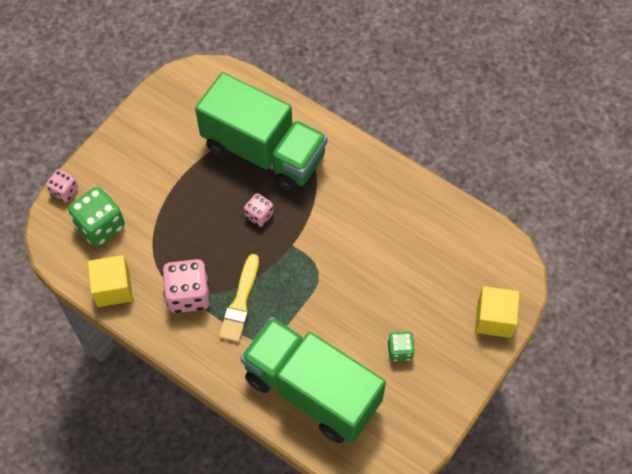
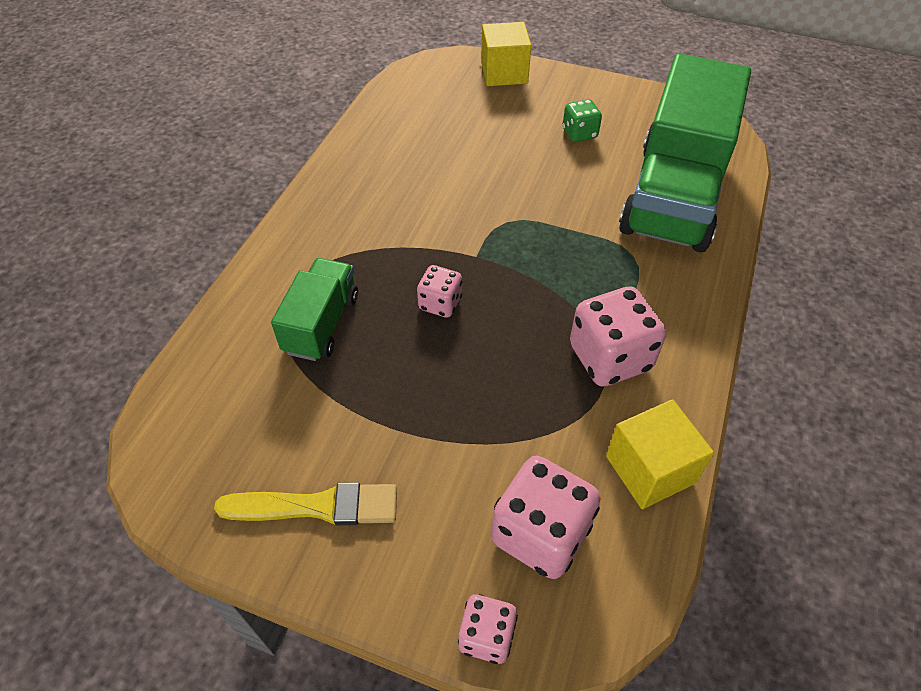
camera: 105 degrees left, 10 degrees down
(100, 226) = (540, 533): green dice -> pink dice
(240, 302) = (591, 292): yellow brush -> yellow brush (317, 506)
(264, 152) = (321, 324): green truck -> green truck, size x0.50

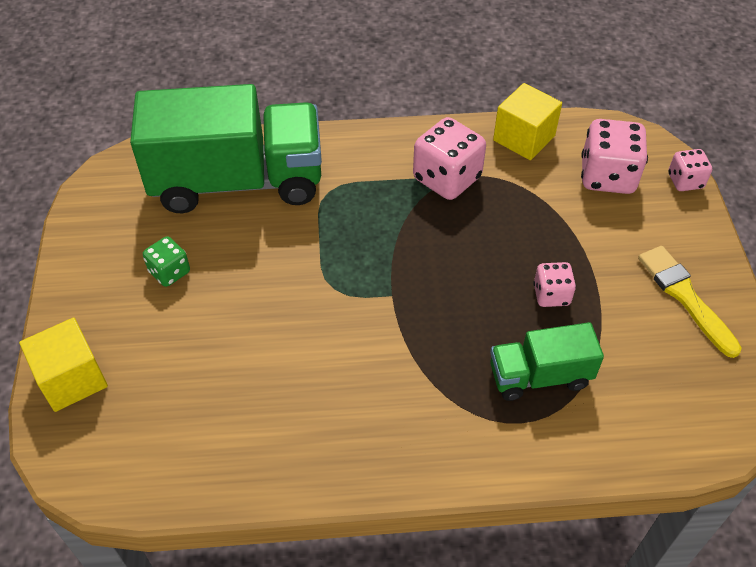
camera: 115 degrees left, 0 degrees up
(440, 303) = (462, 299): pink dice -> pink dice (551, 295)

